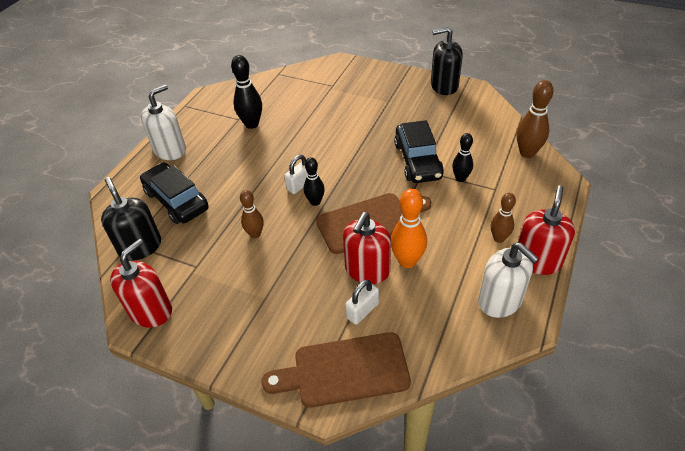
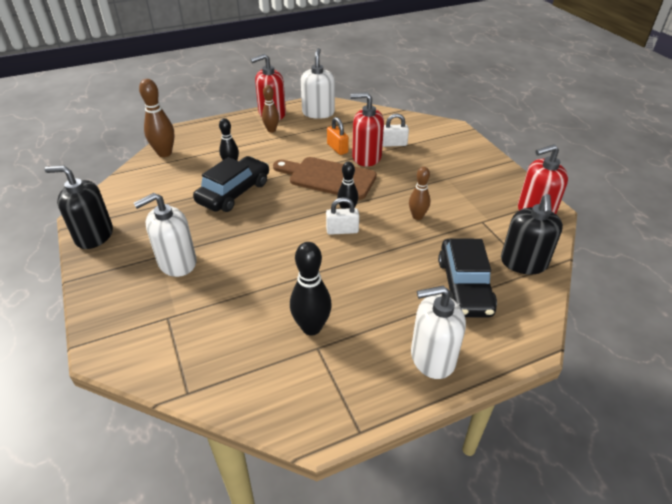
camera: 140 degrees left, 5 degrees down
(344, 370) = (432, 131): brown cutting board -> none
(367, 270) = (366, 157): red soap dispenser -> red soap dispenser turned 150 degrees counterclockwise
(372, 104) = (177, 262): none -> white soap dispenser
(407, 261) = (337, 148): orange bowling pin -> orange padlock
(444, 86) = (94, 235): black soap dispenser -> black soap dispenser turned 150 degrees clockwise

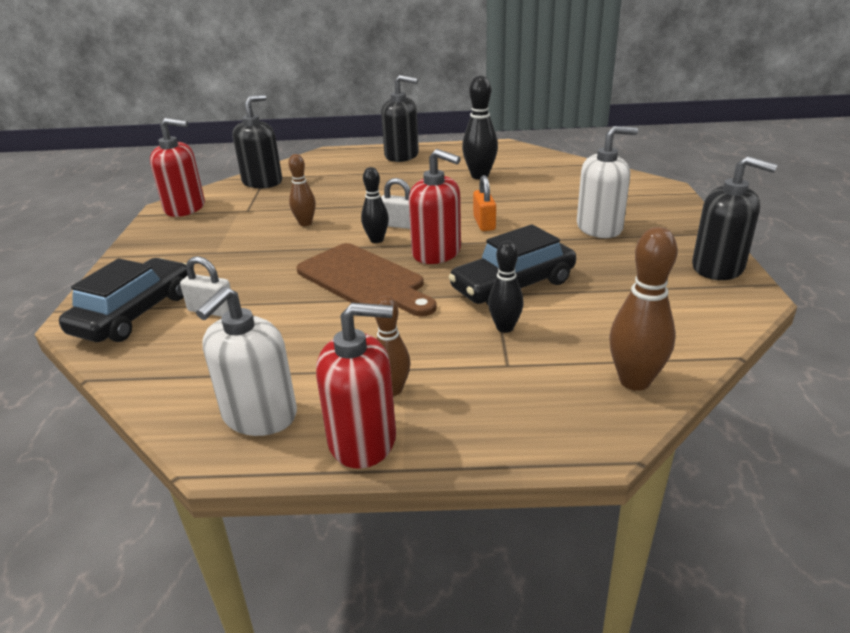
camera: 155 degrees left, 10 degrees down
(337, 148) = (306, 321): orange padlock -> orange padlock (484, 223)
(366, 157) = (279, 298): red soap dispenser -> red soap dispenser (437, 253)
(432, 357) = (402, 156): white soap dispenser -> black soap dispenser
(464, 286) = (332, 178): black car -> black car (134, 313)

